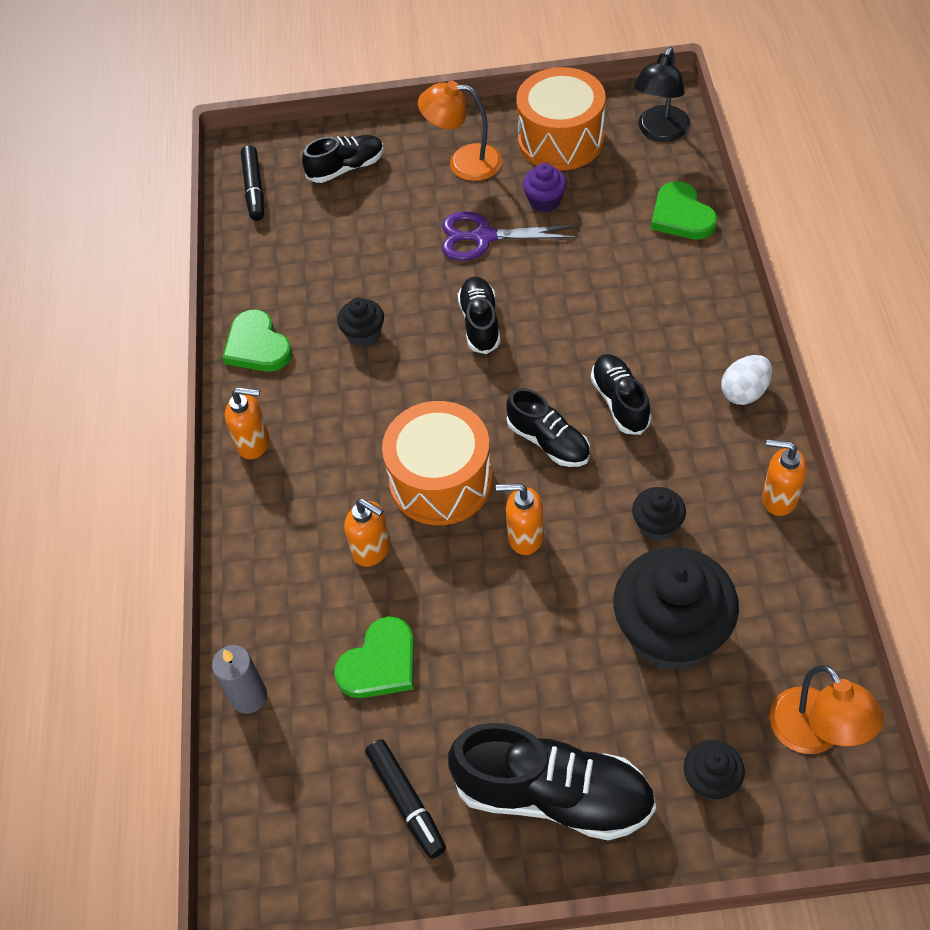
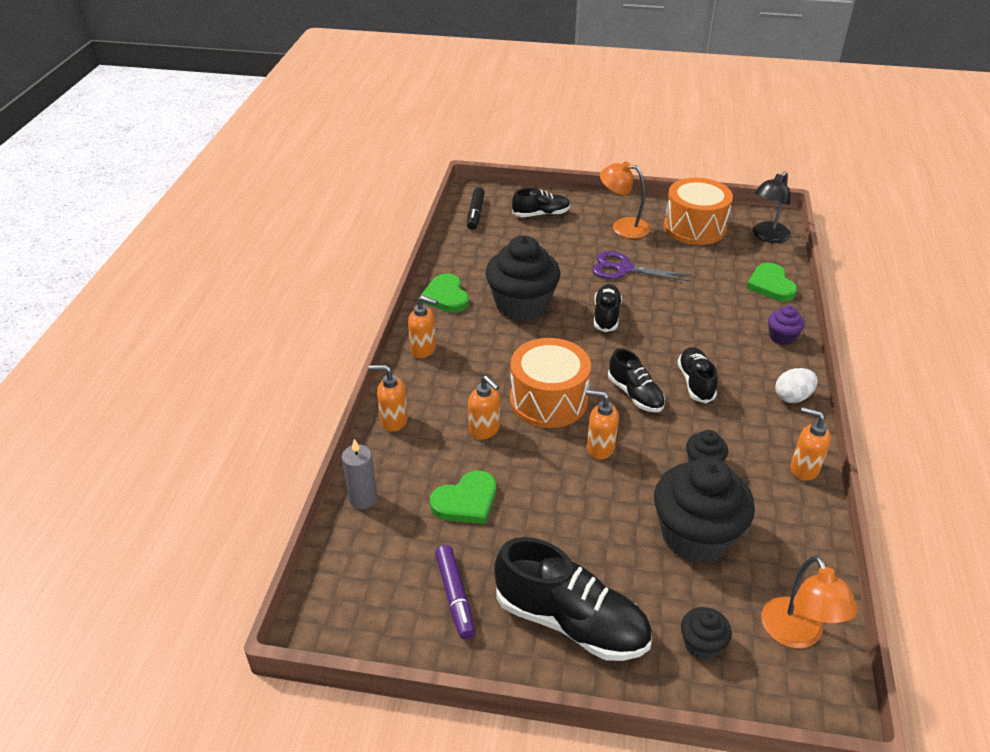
camera: 10 degrees right, 15 degrees down
(250, 568) = (393, 421): none -> orange soap dispenser
(364, 334) = (522, 305): black cupcake -> black cupcake, size x2.16
(406, 801) = (455, 596): black marker -> purple marker
(544, 201) = (673, 258): purple cupcake -> purple cupcake (782, 337)

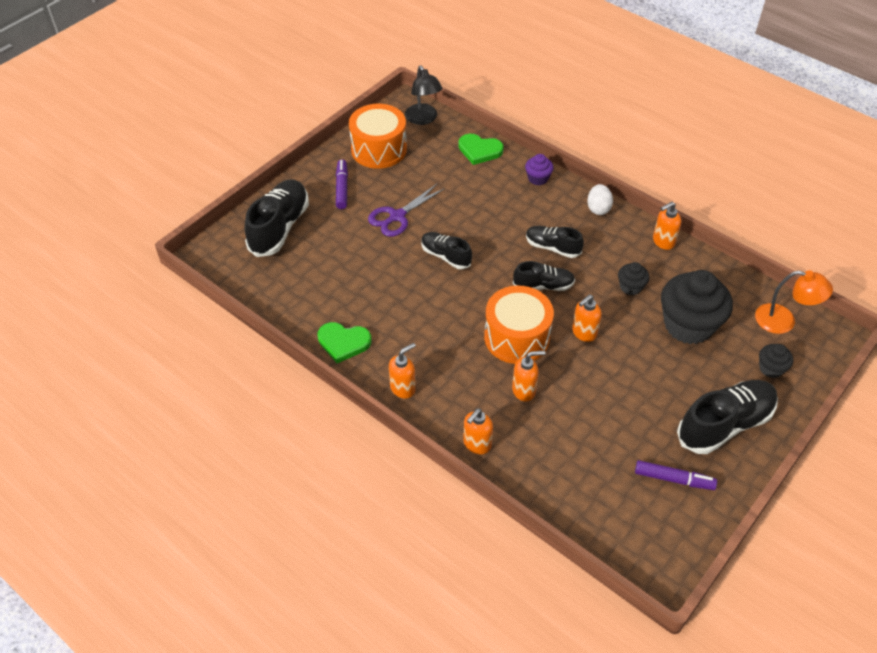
camera: 60 degrees left, 10 degrees up
(363, 498) = (551, 498): grey candle -> none
(466, 501) = (590, 434): green heart -> none
(475, 213) = (238, 269): black marker -> none
(522, 305) = (394, 299): black cupcake -> none
(541, 214) = (279, 228): black shoe -> black shoe, size x1.72
(622, 227) = (342, 188): orange lamp -> purple marker

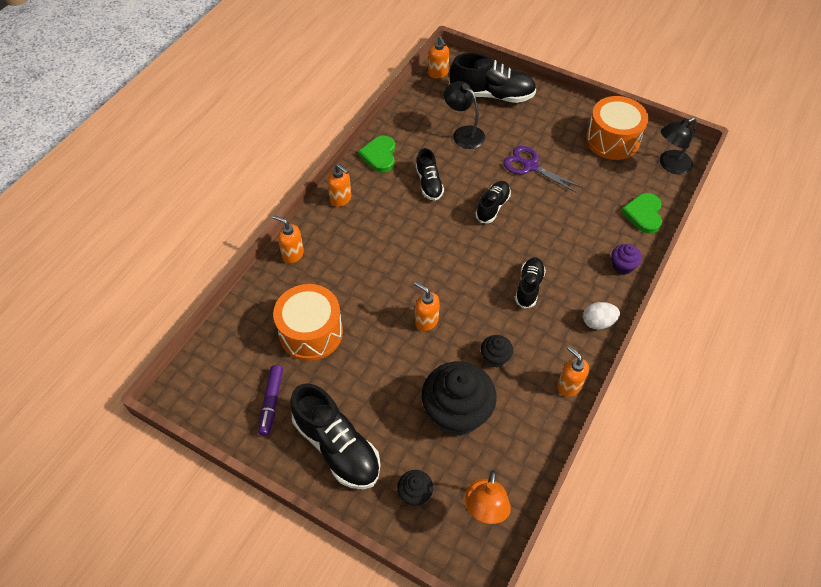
camera: 80 degrees right, 5 degrees up
(332, 262) = (463, 133): none -> black lamp
(342, 188) = (552, 124): purple marker -> none
(517, 337) = (410, 269): orange drum -> orange drum (311, 332)
(524, 390) = (352, 281): orange soap dispenser -> orange soap dispenser (438, 73)
(543, 286) = (476, 284): black shoe -> black shoe (429, 183)

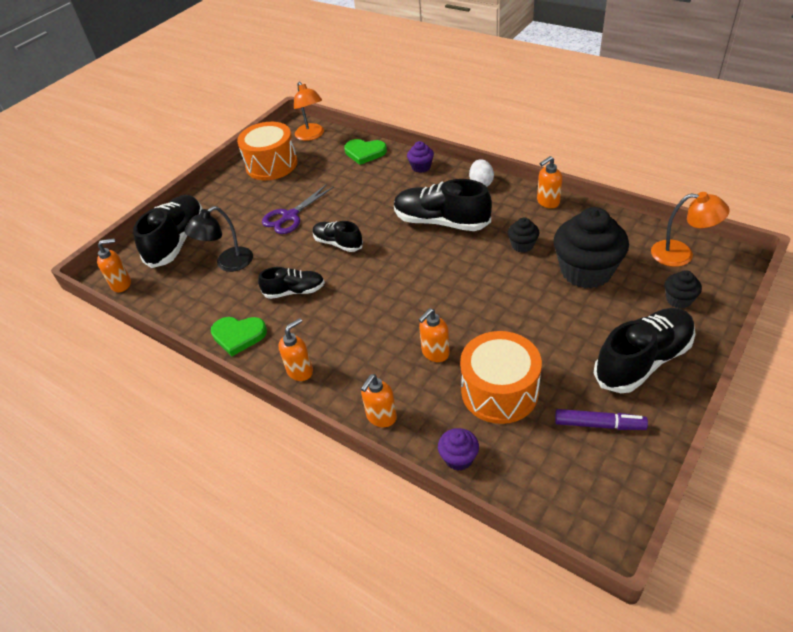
camera: 80 degrees left, 10 degrees down
(251, 304) = (458, 458): none -> purple cupcake
(426, 321) = (481, 293): orange soap dispenser -> orange soap dispenser (435, 353)
(529, 287) = (441, 222): black shoe -> black shoe, size x1.72
(670, 165) = (312, 136): black lamp -> orange lamp

